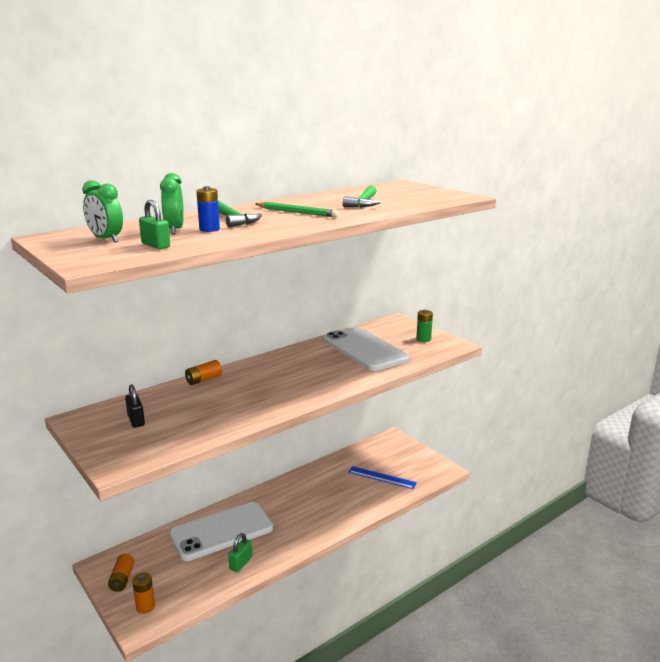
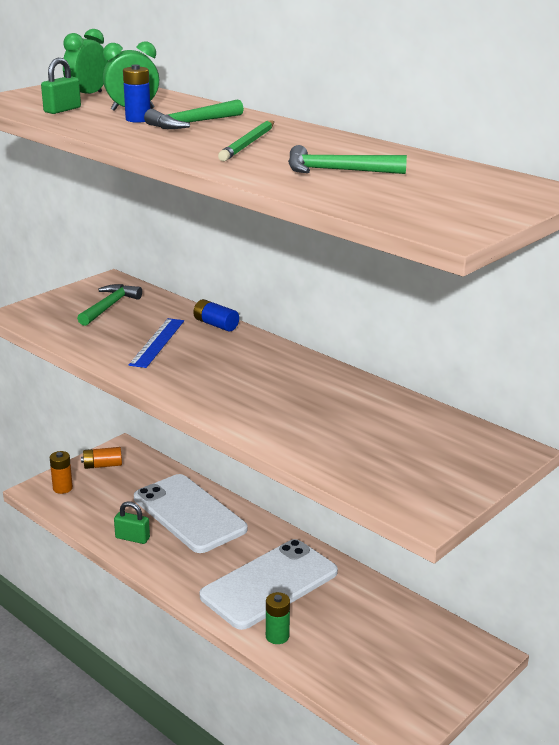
camera: 80 degrees right, 5 degrees up
(136, 420) = (109, 306): black padlock -> green hammer
(203, 380) = (216, 325): orange battery -> blue battery
(364, 349) = (360, 425): white phone -> white phone (269, 584)
(382, 477) = (351, 648): blue ruler -> blue ruler (157, 342)
(423, 339) = (434, 480): green battery -> green battery (277, 636)

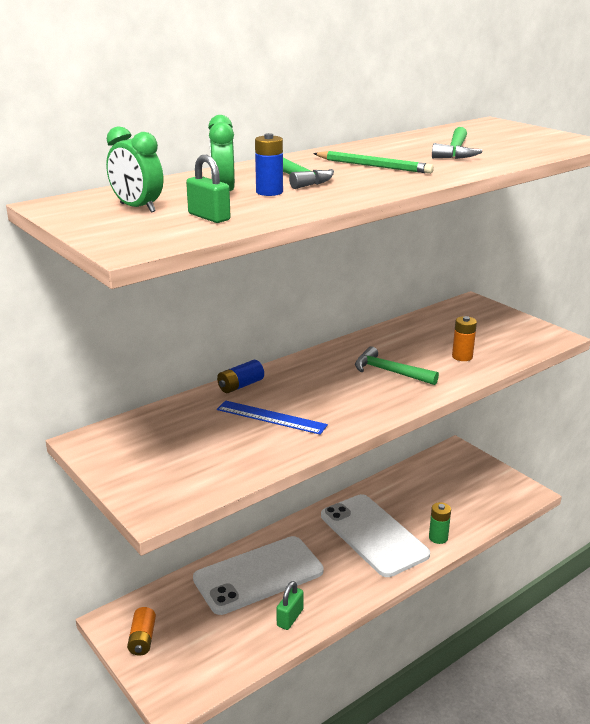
camera: 80 degrees left, 0 degrees up
(62, 488) = (178, 675): orange battery -> orange battery (462, 356)
(109, 306) = (166, 443): green hammer -> green hammer (389, 372)

